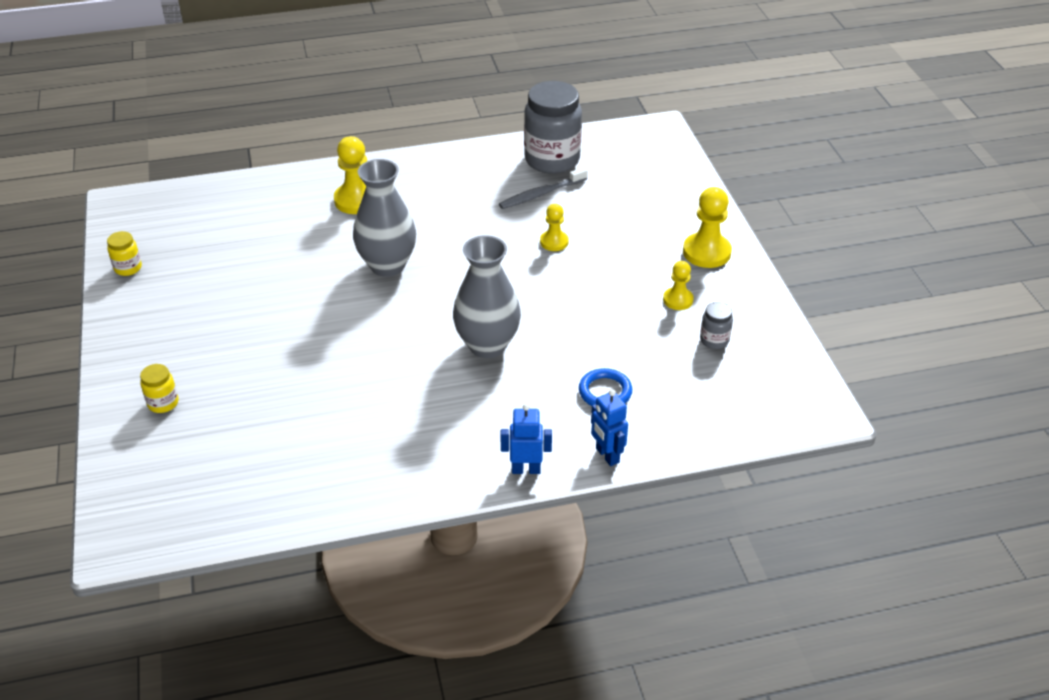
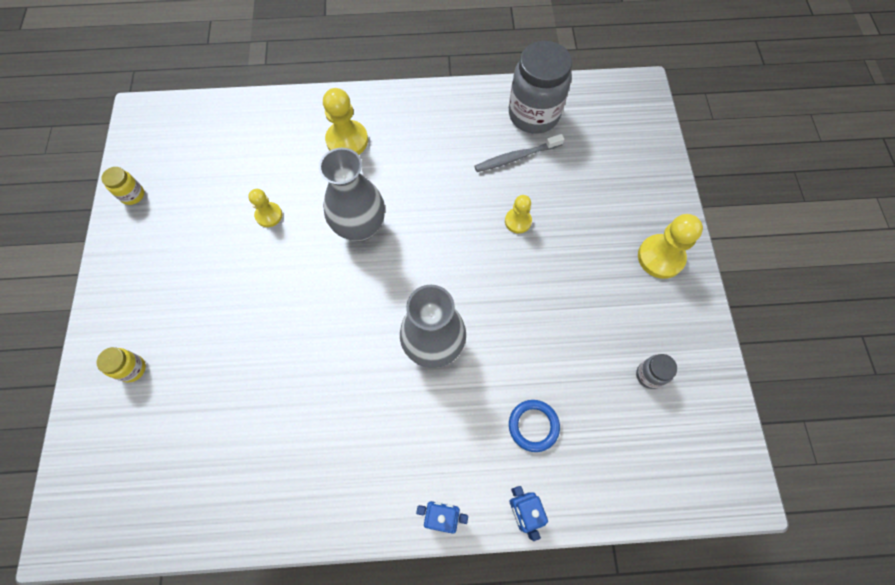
camera: 10 degrees right, 25 degrees up
(678, 300) = (622, 316): yellow pawn -> yellow pawn (269, 215)

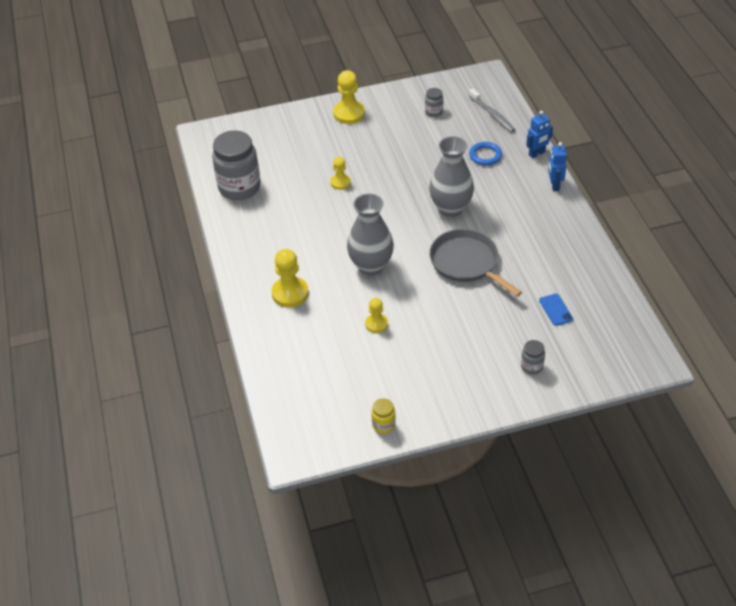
camera: 100 degrees left, 20 degrees down
(132, 369) = (531, 366): yellow jar -> grey jar
(205, 430) = (555, 310): none -> blue phone
(327, 339) = (466, 263): none -> grey pan
(516, 157) = (283, 191): grey toothbrush -> grey toothbrush (492, 114)

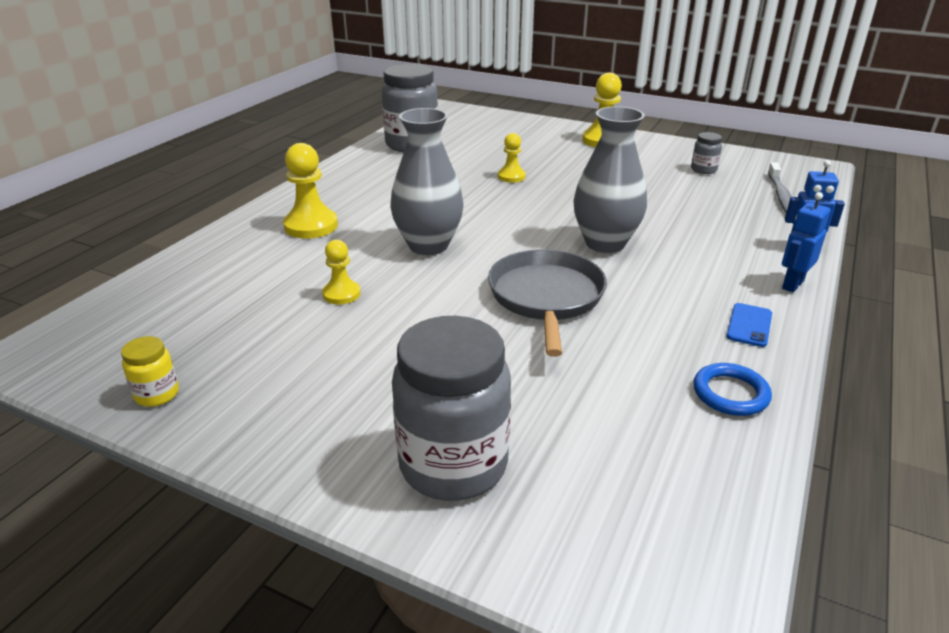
camera: 40 degrees right, 15 degrees down
(485, 155) = (721, 221): blue ring -> blue ring (730, 393)
(531, 366) = (453, 465): grey jar -> grey jar, size x2.24
(555, 310) = (602, 416): blue phone -> blue phone (749, 325)

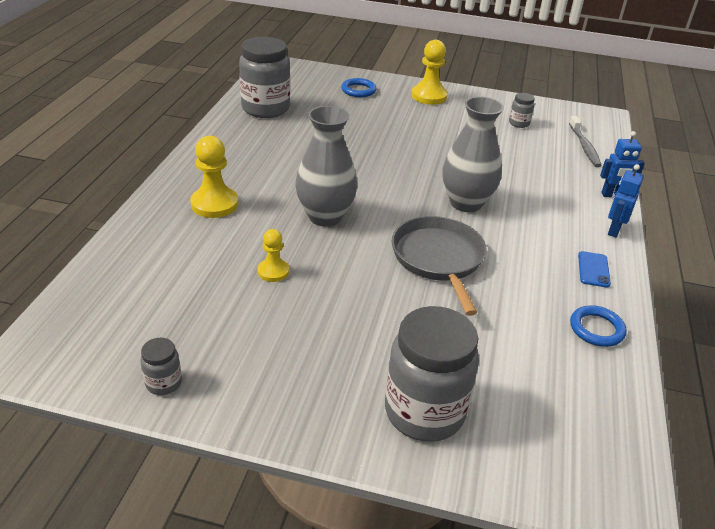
camera: 15 degrees left, 5 degrees up
(157, 394) = (163, 383): yellow jar -> grey jar
(511, 177) = (366, 140): yellow pawn -> none
(523, 132) = (358, 90): none -> blue ring

